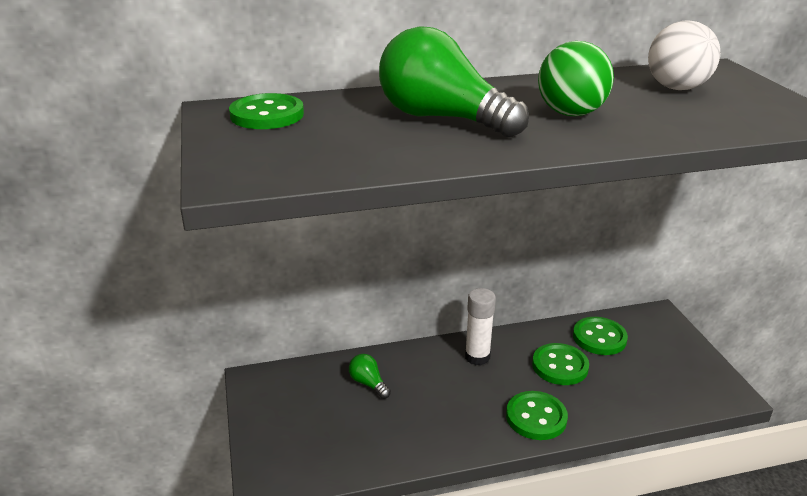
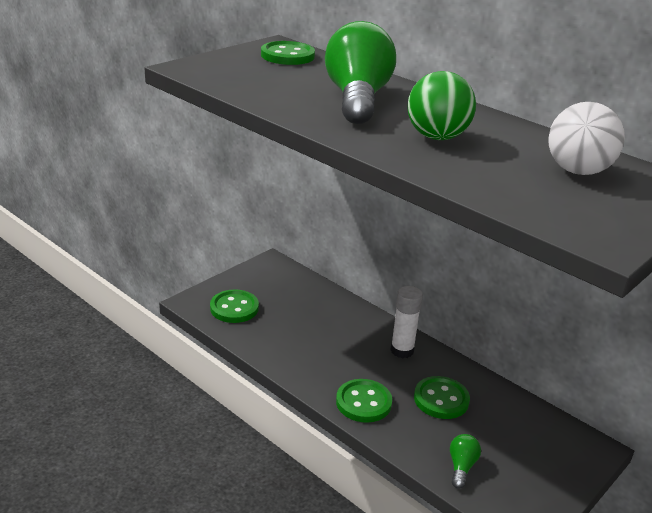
camera: 55 degrees right, 0 degrees up
(368, 383) = (317, 309): green light bulb -> green light bulb (461, 467)
(599, 338) = (508, 414): green button -> green button (234, 308)

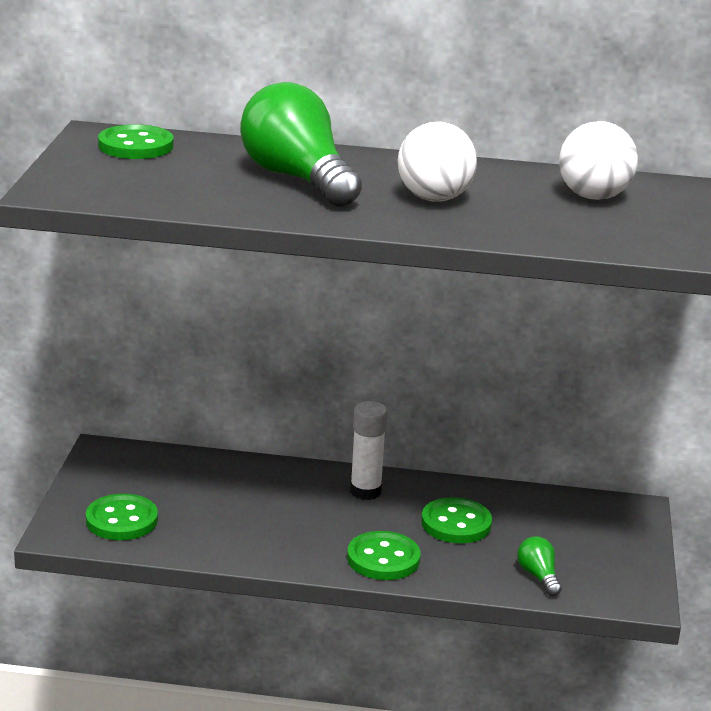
camera: 35 degrees left, 5 degrees down
(437, 137) = (434, 199): green ball -> white ball

